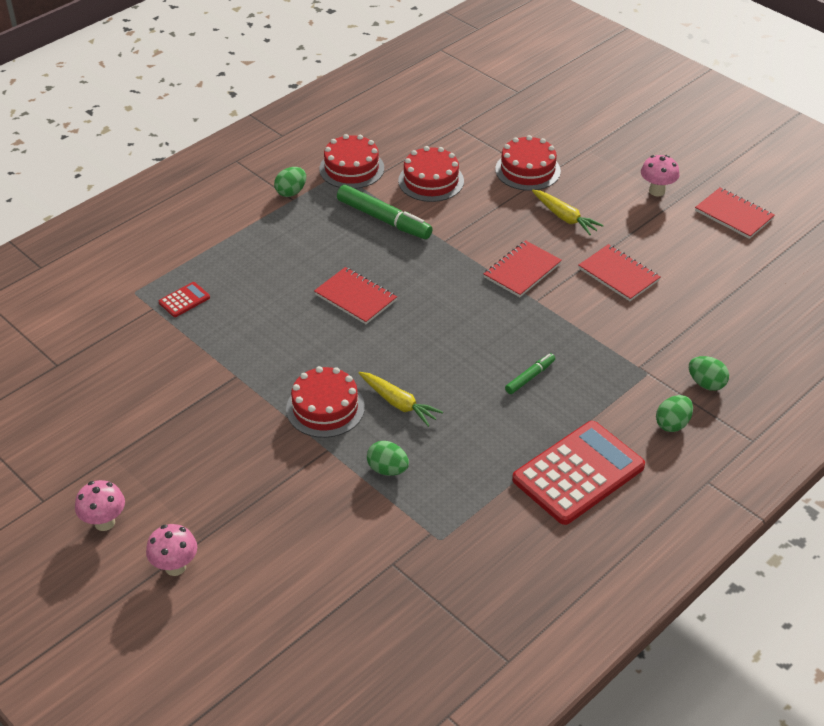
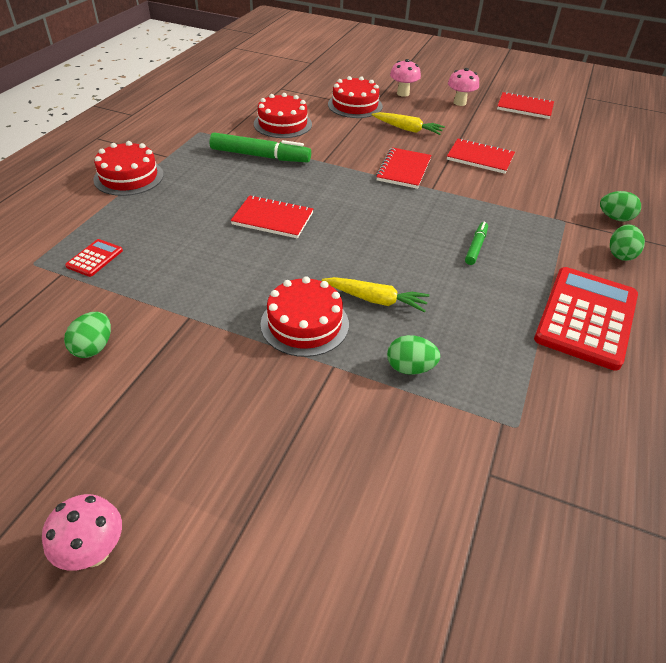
camera: 25 degrees left, 0 degrees up
(175, 567) = (226, 583): pink mushroom -> pink mushroom (403, 93)
(291, 192) = (162, 151): green egg -> green egg (93, 347)
(351, 168) = (208, 126): red cake -> red cake (129, 177)

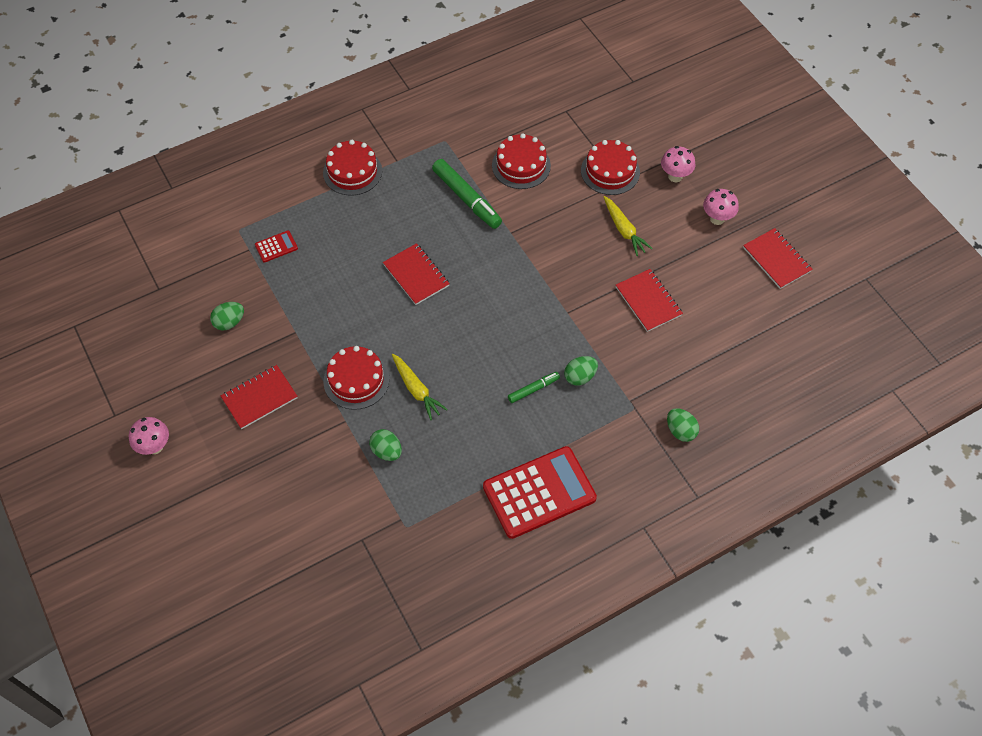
camera: 40 degrees right, 15 degrees up
(403, 170) = (566, 279): red notebook -> red notebook (259, 398)
(620, 254) = (636, 464): green egg -> green egg (580, 377)

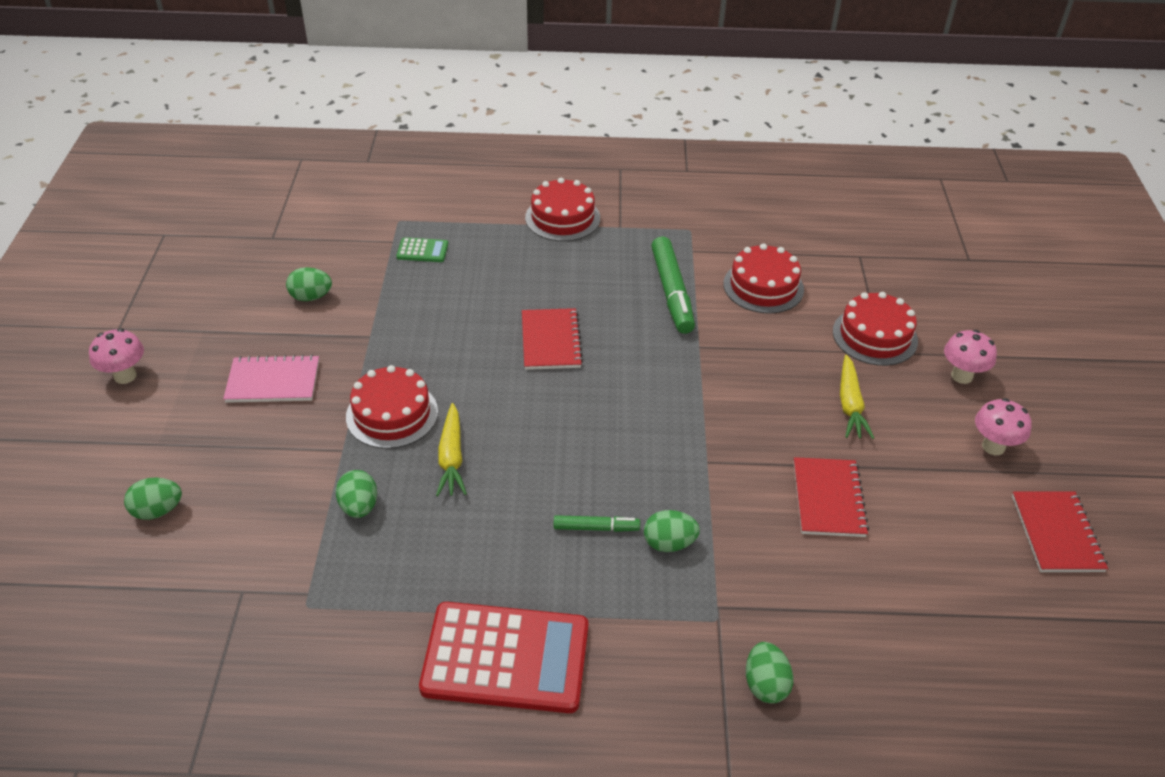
camera: 30 degrees right, 15 degrees down
(259, 398) = (273, 381): red notebook -> pink notebook
(265, 521) = (158, 511): none -> green egg
(276, 247) = (422, 250): red calculator -> green calculator

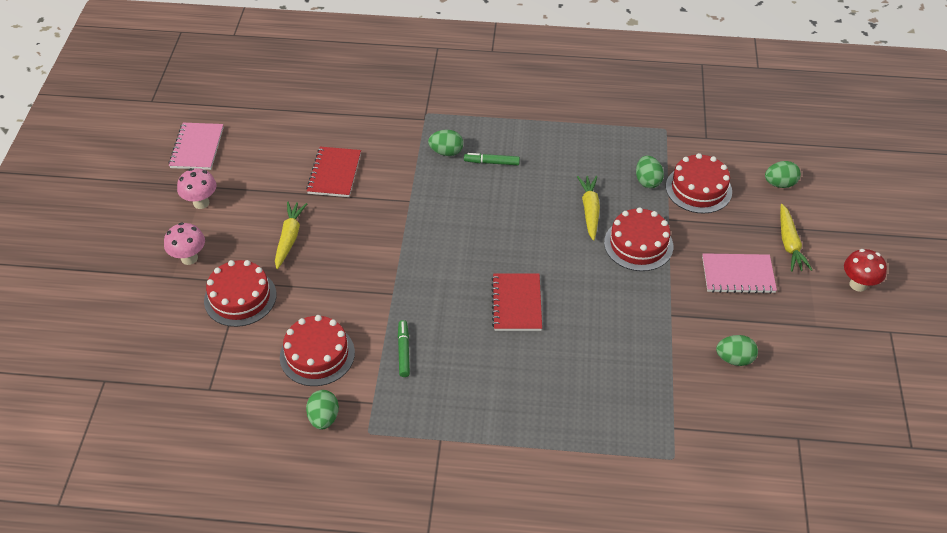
camera: 175 degrees left, 5 degrees up
(125, 376) = (858, 284): pink mushroom -> red mushroom
(187, 422) = (789, 244): none -> yellow carrot
(422, 250) = (641, 413): green calculator -> none
(506, 657) = (547, 101): red calculator -> none
(562, 218) = (499, 455): red cake -> red cake (698, 189)
(672, 292) = (403, 351): green marker -> green marker, size x0.53
(765, 684) = (407, 84): green egg -> green egg (324, 418)
(1056, 533) = (197, 148): red notebook -> pink notebook

